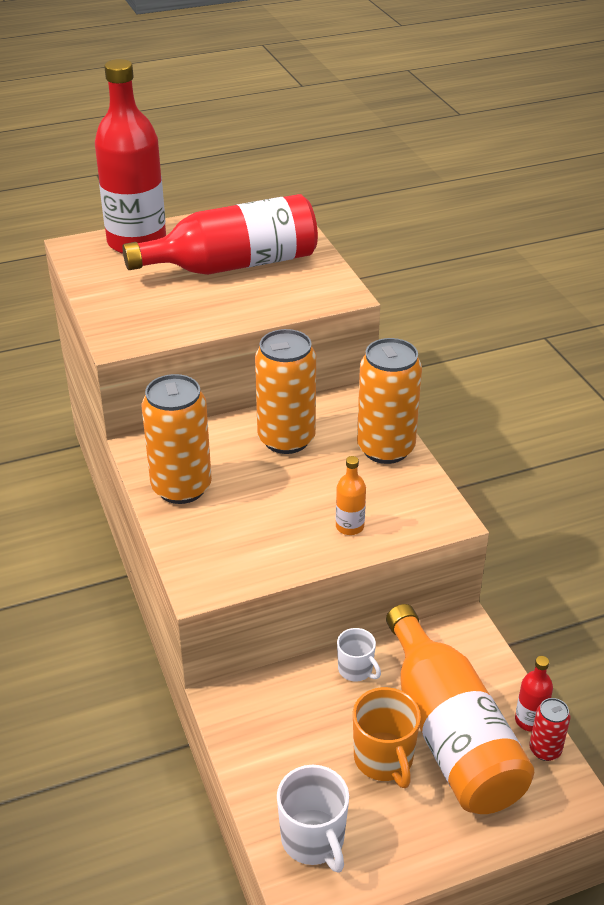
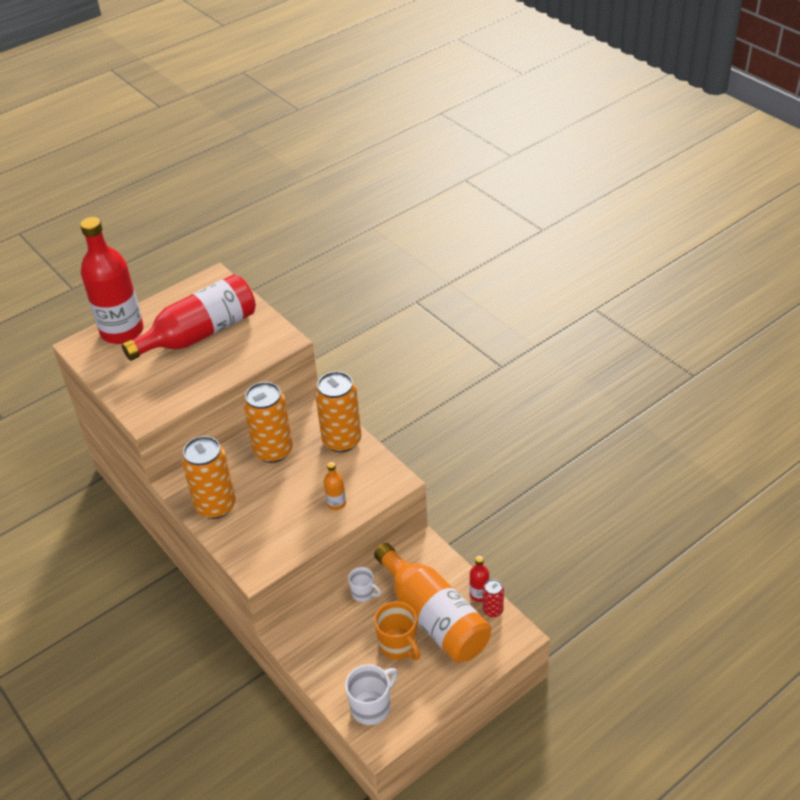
camera: 15 degrees left, 5 degrees up
(313, 840) = (371, 707): white mug -> white mug turned 90 degrees counterclockwise

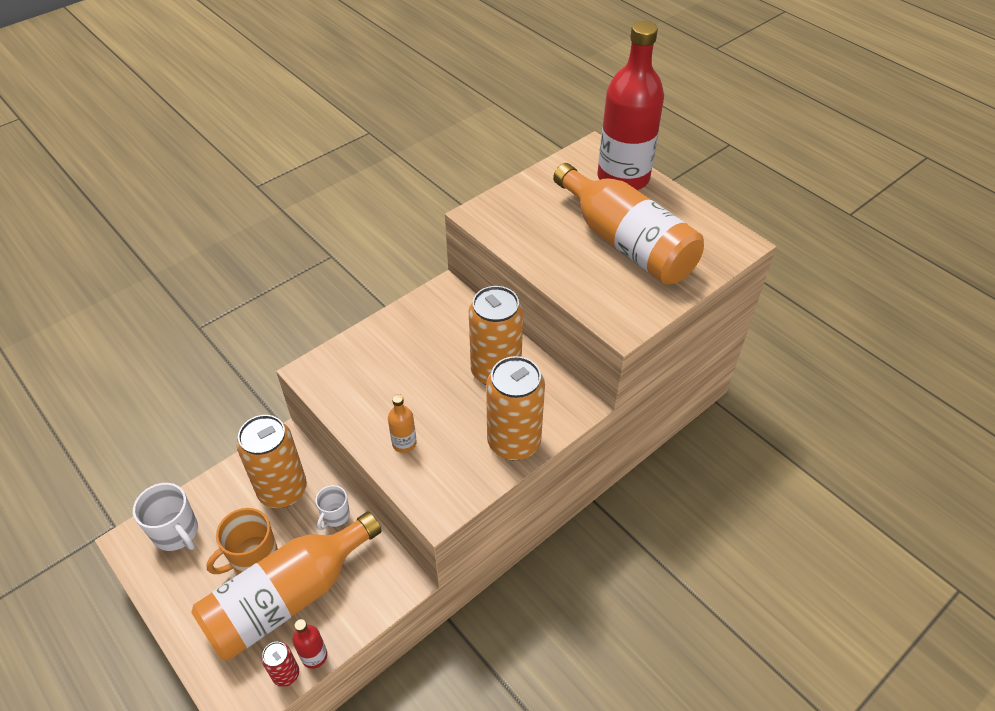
camera: 85 degrees right, 5 degrees up
(199, 334) = (626, 243): red bottle -> orange bottle
(216, 506) = (411, 327): orange can -> orange can (282, 490)

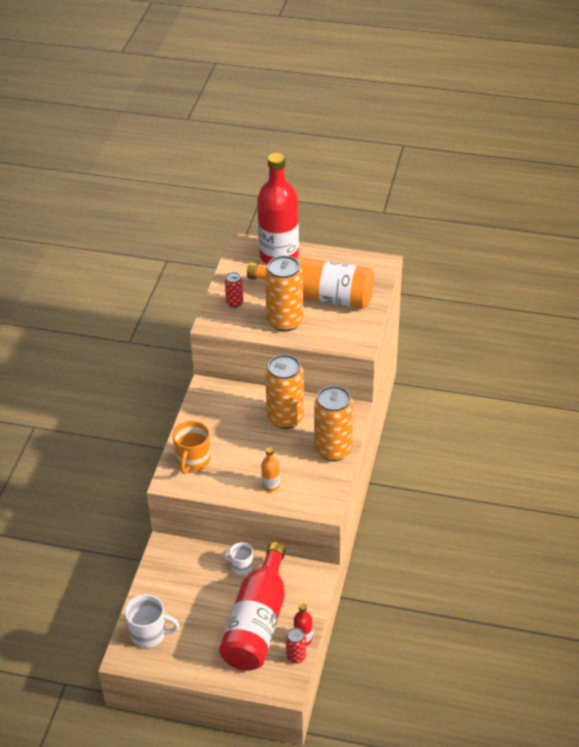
camera: 35 degrees left, 5 degrees down
(253, 558) = (214, 617): orange mug -> orange mug (193, 461)
(282, 490) = (192, 572): orange can -> orange can (285, 321)
(288, 598) = (257, 622): orange bottle -> red bottle
(335, 516) = (241, 566): white mug -> white mug turned 120 degrees clockwise
(523, 205) = (234, 303): none -> red can

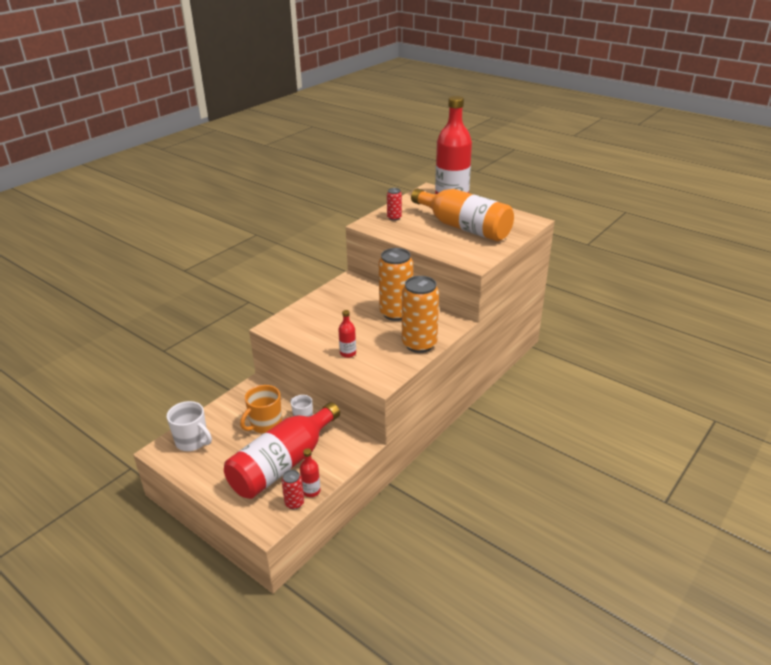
camera: 25 degrees right, 10 degrees down
(193, 461) = (300, 320): orange mug -> orange mug (265, 424)
(271, 486) = (348, 353): orange bottle -> red bottle
(285, 321) = (424, 236): orange can -> none

